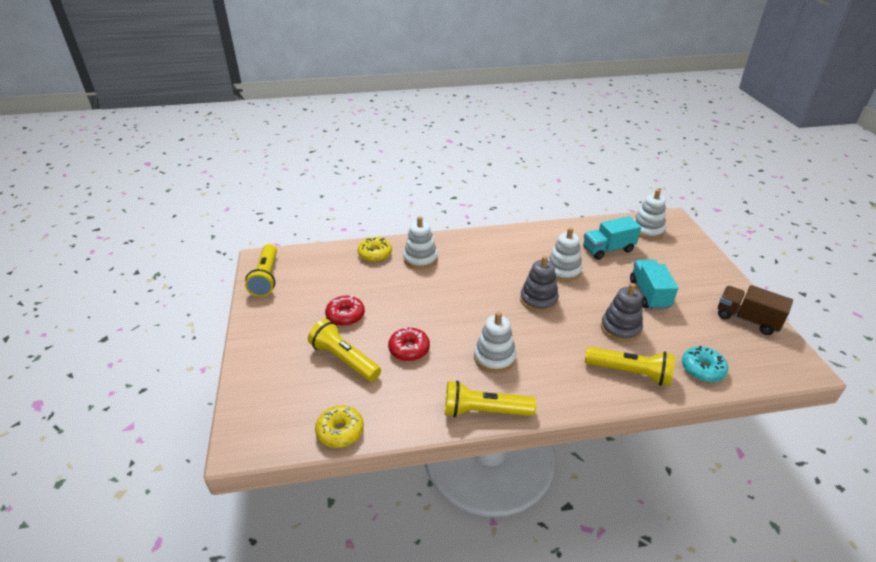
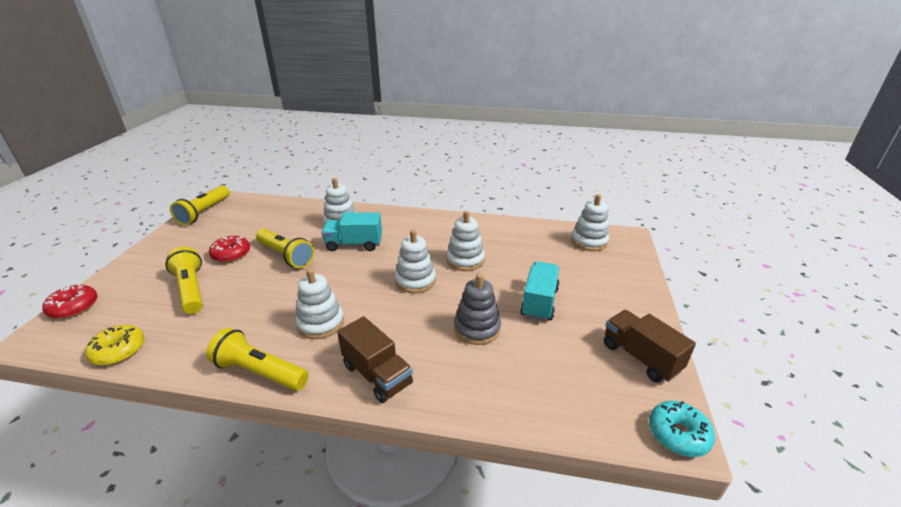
camera: 20 degrees right, 5 degrees down
(375, 254) = (307, 212): yellow donut -> none
(409, 349) = (252, 295): red donut -> red donut (74, 307)
(538, 300) = (415, 281): grey stacking toy -> white stacking toy
(577, 386) = (377, 375): none -> brown truck
(608, 249) = (530, 250): turquoise truck -> turquoise truck (354, 244)
(630, 373) = (447, 377): yellow flashlight -> yellow flashlight (286, 256)
(702, 369) = (537, 398): turquoise donut -> turquoise donut (678, 434)

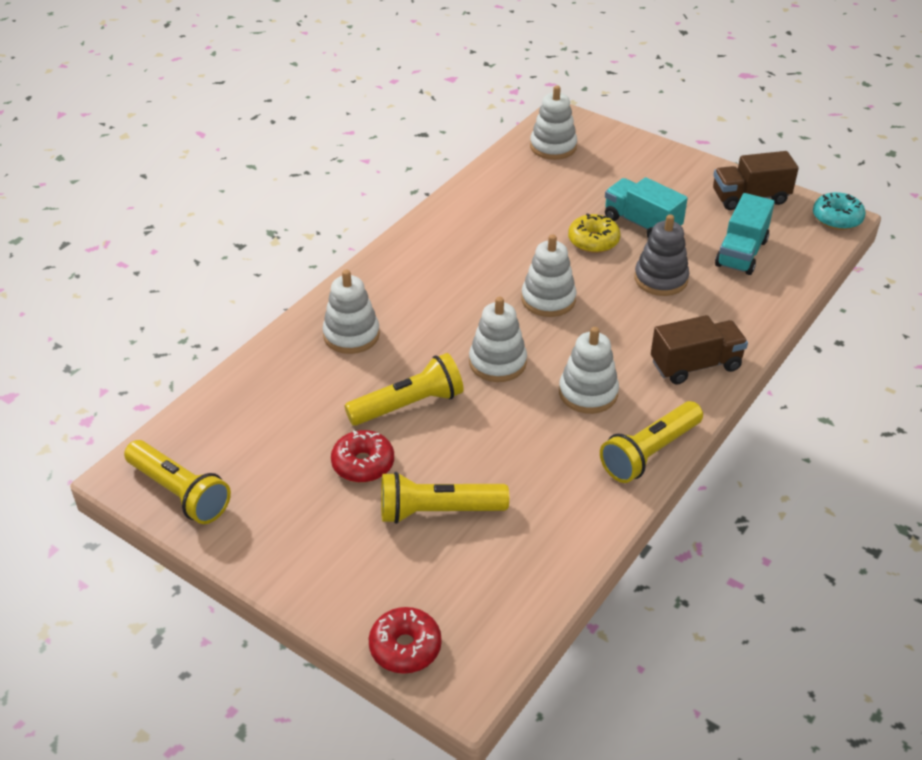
camera: 65 degrees left, 10 degrees up
(119, 351) = (545, 583): yellow donut -> yellow donut (593, 241)
(354, 244) = (424, 333): turquoise truck -> turquoise truck (741, 253)
(465, 260) = (529, 249): white stacking toy -> white stacking toy (497, 362)

